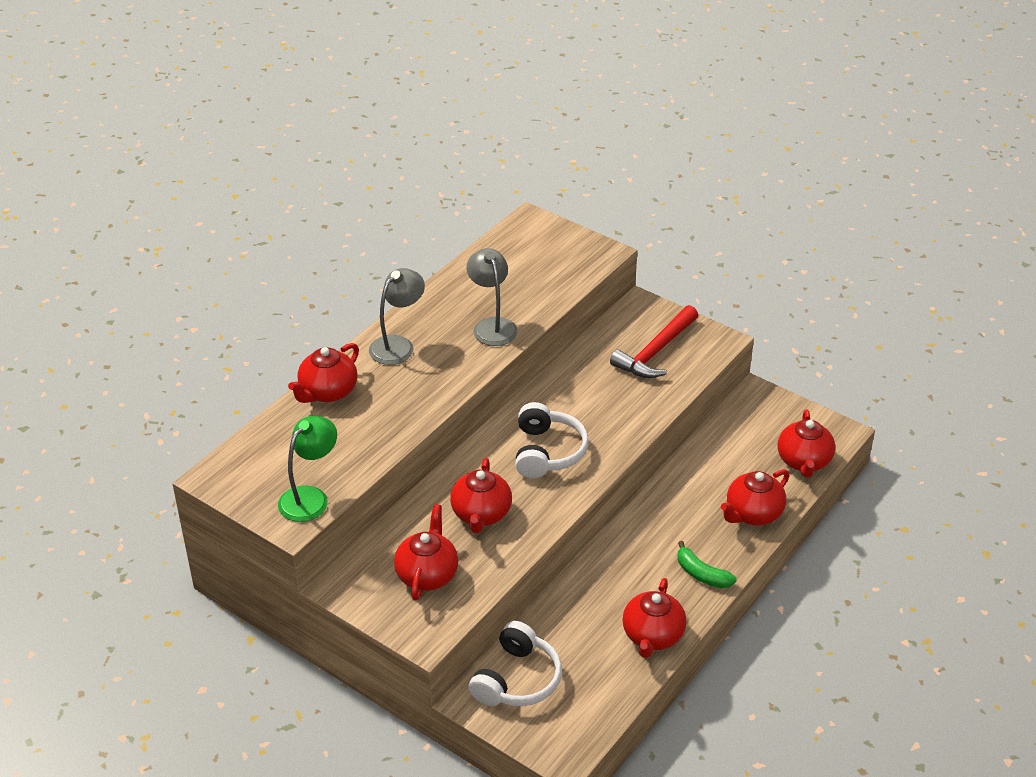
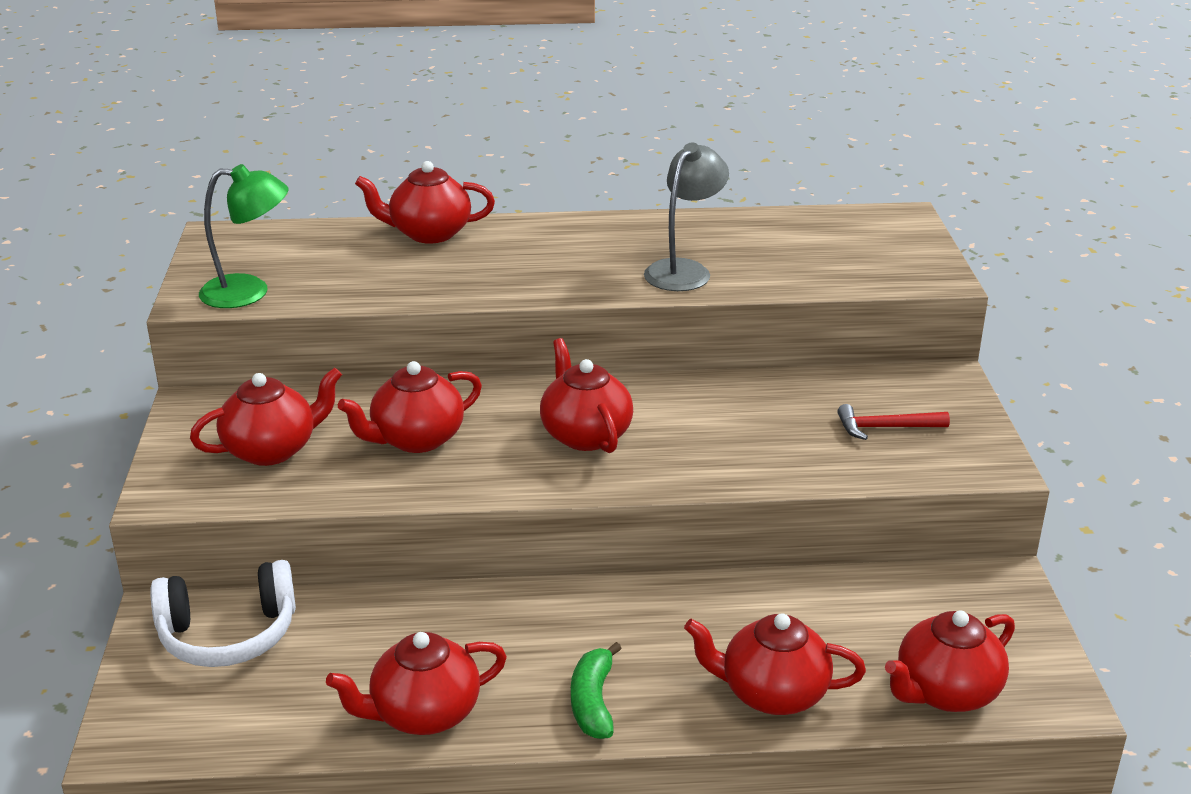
camera: 50 degrees right, 10 degrees down
(398, 345) = (562, 236): grey lamp -> none
(547, 452) = (585, 434): white headphones -> red teapot
(656, 351) = (886, 428): red hammer -> red hammer, size x0.57

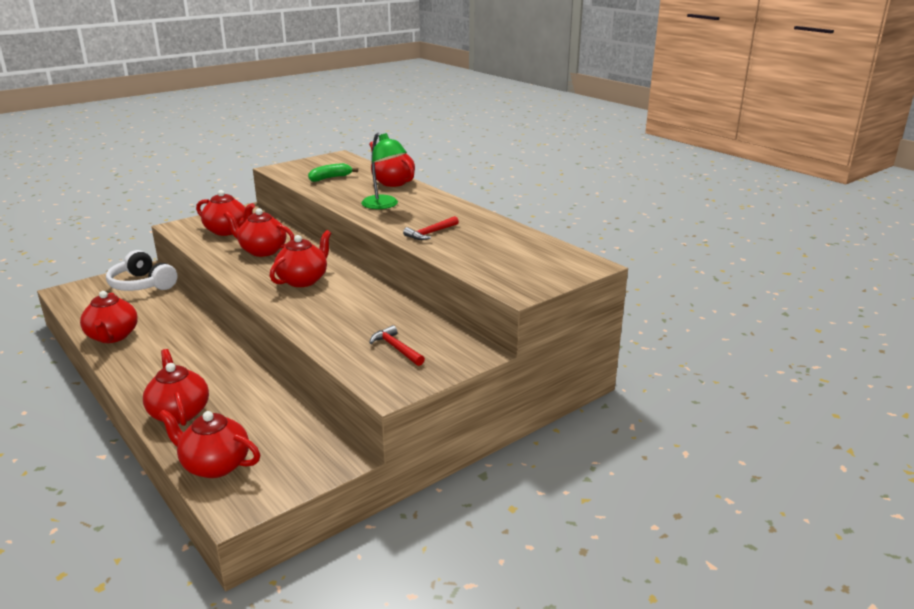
camera: 55 degrees right, 5 degrees down
(249, 292) = (295, 173): green lamp -> green lamp (384, 205)
(423, 714) = (112, 336): red teapot -> red teapot turned 135 degrees counterclockwise
(593, 702) = (143, 370): green banana -> green banana (330, 178)
(684, 270) = (431, 233): grey lamp -> red hammer

